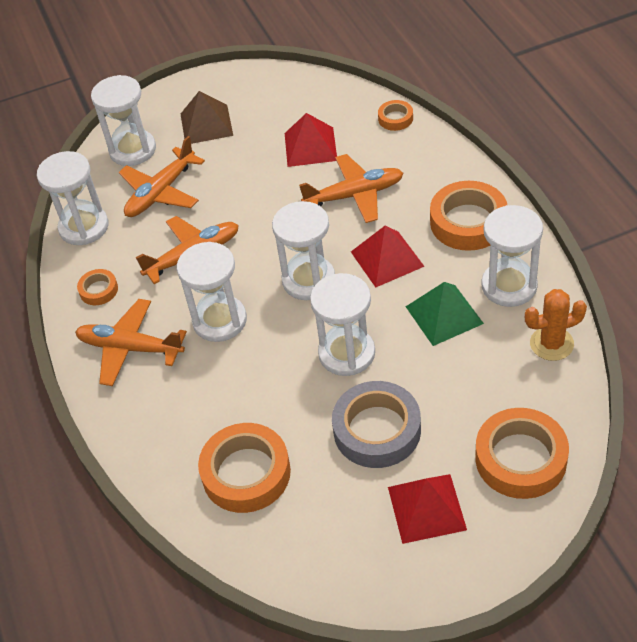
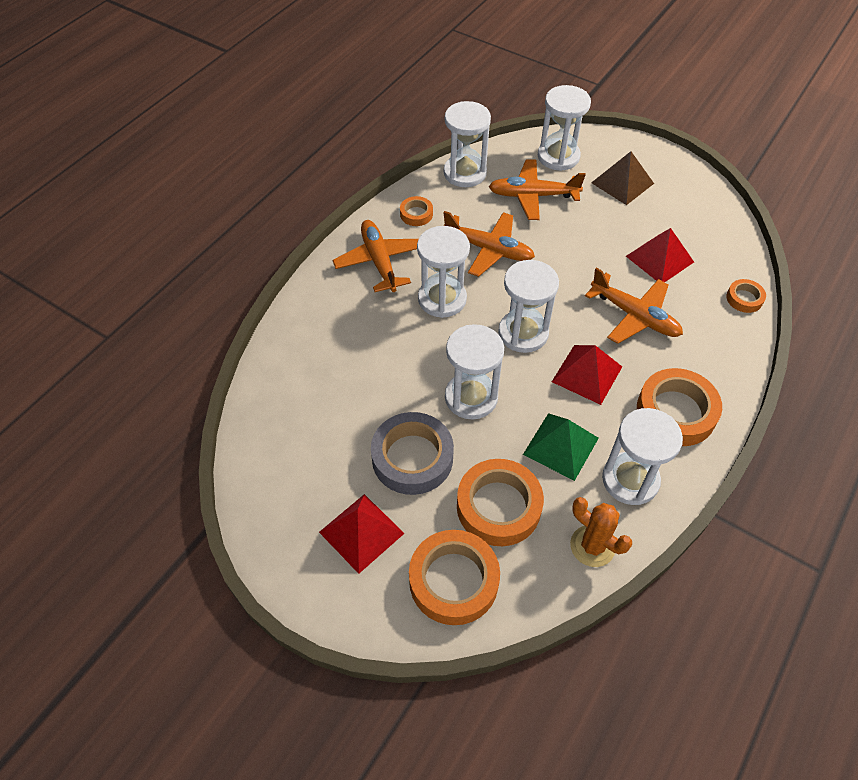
camera: 50 degrees right, 5 degrees up
(246, 473) = (318, 392): orange tape -> orange tape (498, 506)

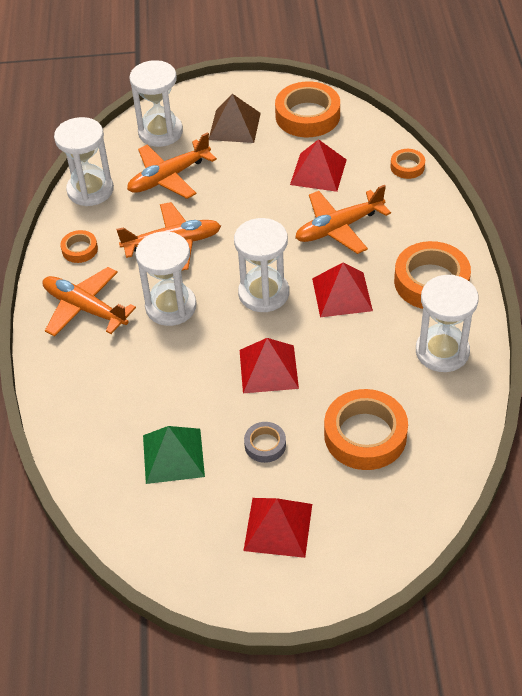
camera: 35 degrees left, 5 degrees down
(412, 458) = (265, 445): grey tape -> grey tape, size x0.50
(453, 581) = (381, 510): orange tape -> orange tape (307, 116)
(471, 397) = (268, 369): white hourglass -> red pyramid
(560, 446) = (370, 360): green pyramid -> green pyramid (173, 456)
(592, 546) = (457, 416): orange cactus -> none
(635, 316) = (338, 228): orange plane -> orange plane turned 150 degrees clockwise

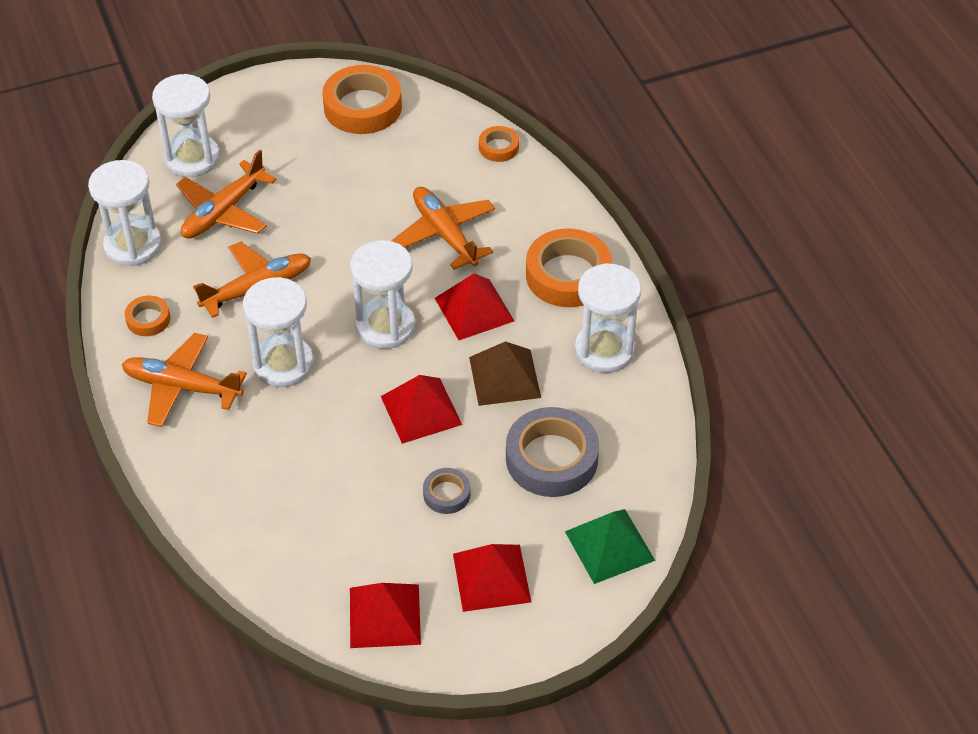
camera: 20 degrees left, 0 degrees up
(173, 456) = (348, 529): green pyramid -> green pyramid (609, 546)
(234, 126) = (280, 135): brown pyramid -> brown pyramid (504, 377)
(318, 172) = (398, 172): red pyramid -> red pyramid (384, 616)
(338, 228) = (444, 234): orange plane -> orange plane turned 105 degrees clockwise
(365, 435) = (551, 458): orange tape -> grey tape

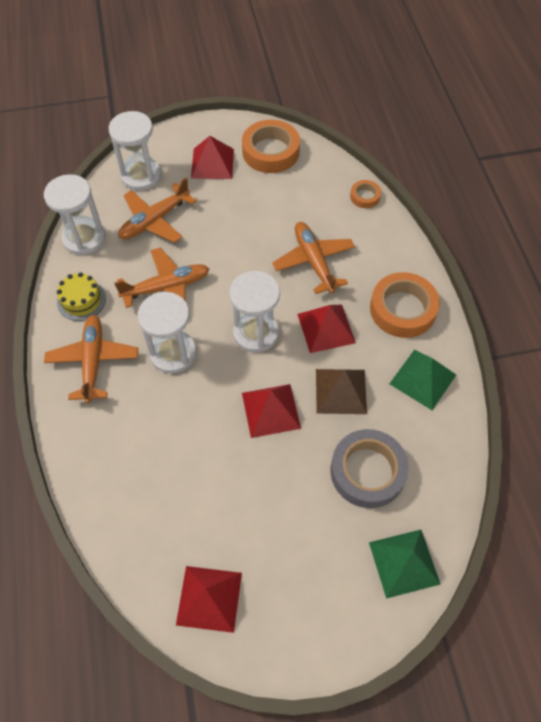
camera: 10 degrees right, 10 degrees up
(148, 319) = (81, 300): orange tape -> yellow cake
(181, 387) = (93, 361): orange plane -> orange plane turned 60 degrees clockwise
(446, 494) = (278, 490): grey tape -> none
(491, 577) = (302, 577): red pyramid -> red pyramid (212, 163)
(604, 350) = (423, 379): white hourglass -> green pyramid

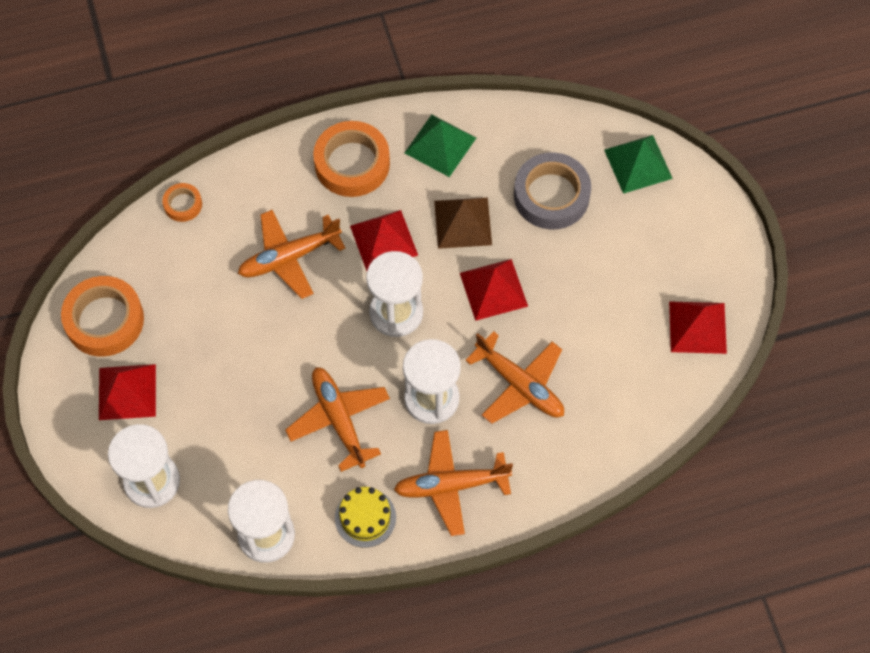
camera: 95 degrees left, 5 degrees up
(154, 221) = (232, 451): orange plane -> orange plane (520, 385)

